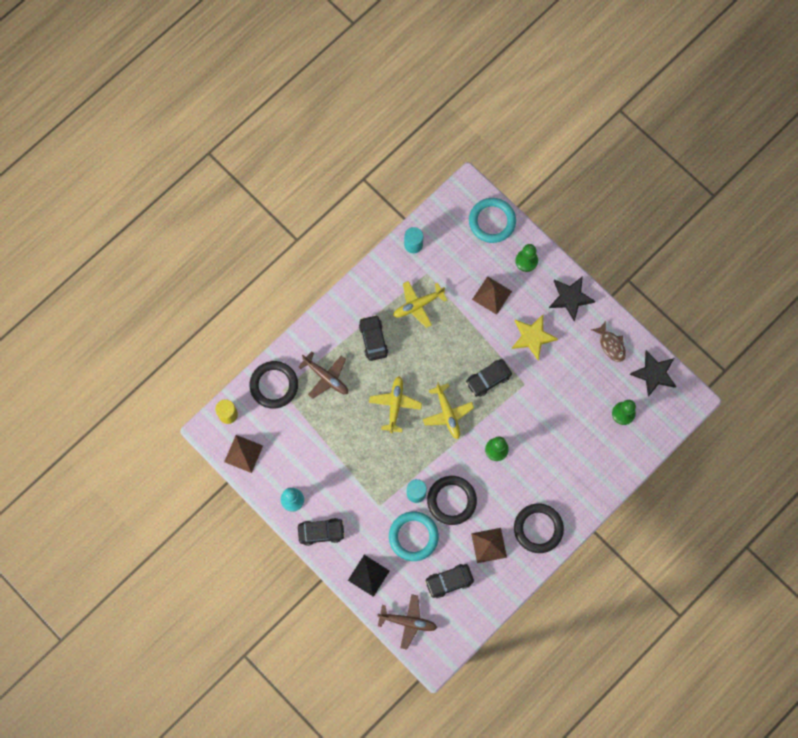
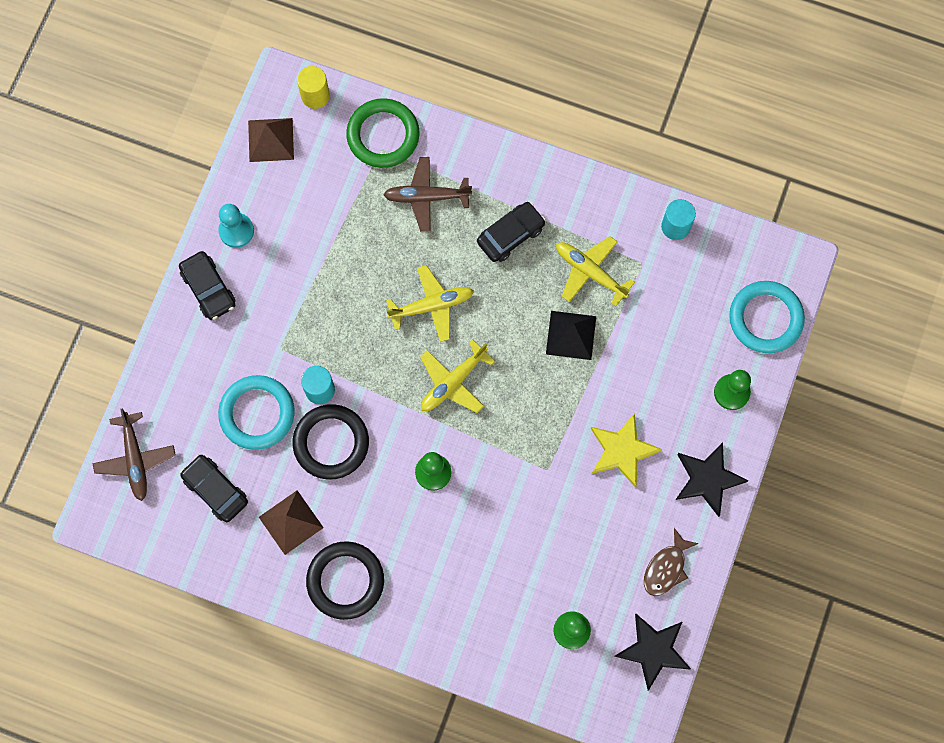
camera: 65 degrees right, 0 degrees up
(274, 385) = (383, 135): black ring -> green ring
(326, 377) = (427, 197): brown plane -> brown plane turned 75 degrees clockwise
(368, 575) = (176, 378): black pyramid -> black pyramid (571, 335)
(488, 379) = (529, 416): black car -> none
(492, 295) = (656, 366): brown pyramid -> none

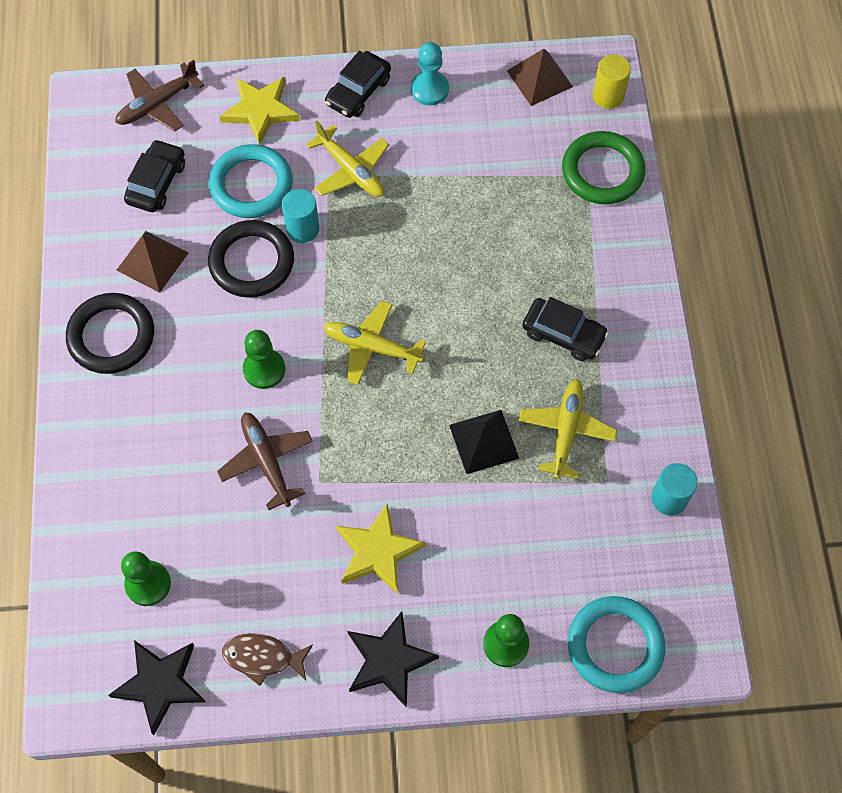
camera: 65 degrees right, 10 degrees down
(186, 376) = (260, 110): none -> yellow star
(427, 197) = (560, 238): brown plane -> brown plane (267, 462)
(431, 306) = (444, 292): yellow plane -> yellow plane (351, 170)

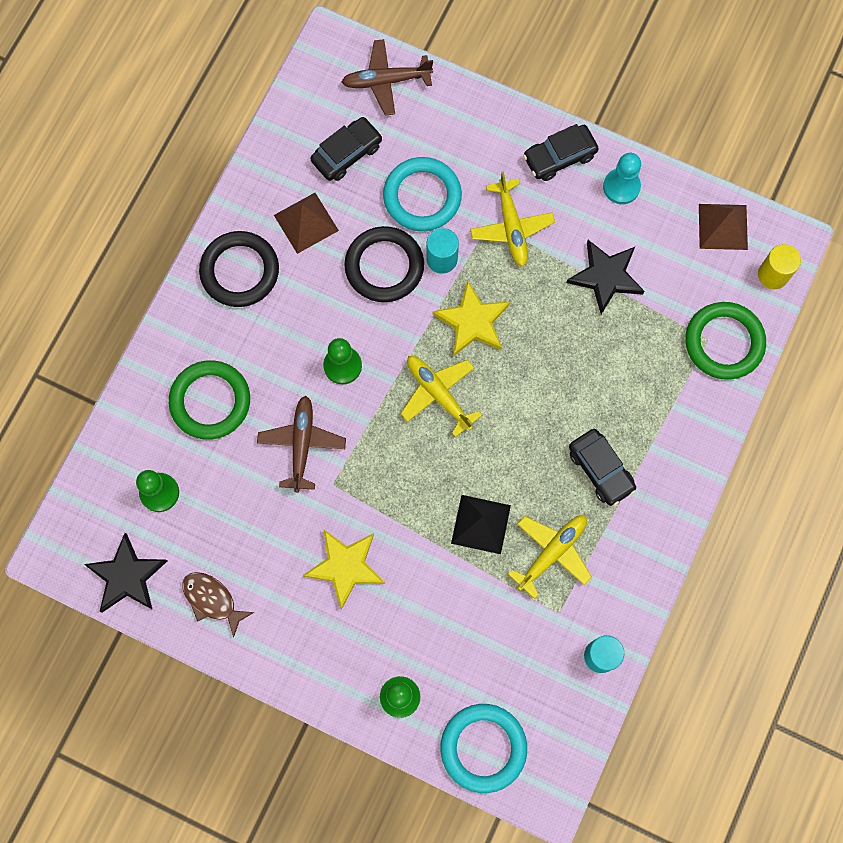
camera: 30 degrees right, 10 degrees up
(151, 470) = (210, 401): none -> green ring
(260, 110) = (467, 131): yellow star -> yellow star (472, 321)
(388, 660) = (304, 657): black star -> black star (606, 276)

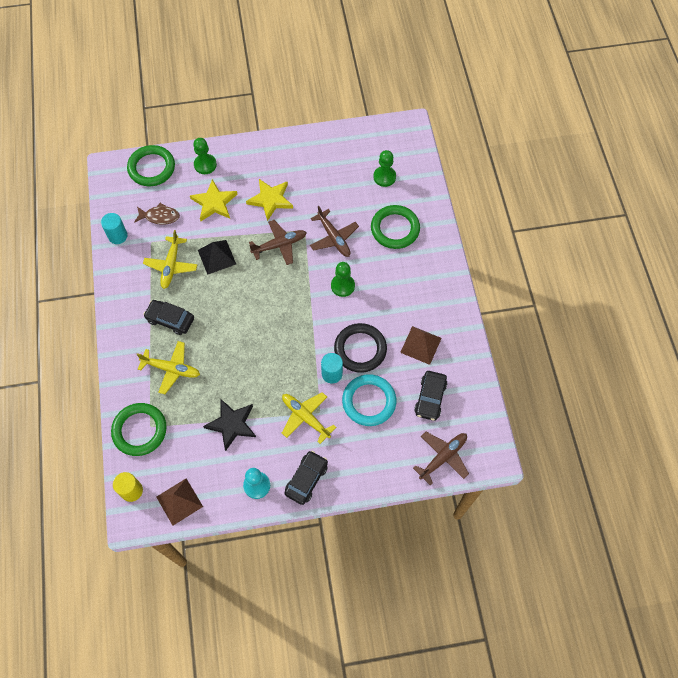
camera: 145 degrees right, 10 degrees down
(127, 576) = (369, 137): black star -> none
(212, 600) = (322, 151): brown fish -> brown fish (160, 217)
(240, 271) = (434, 298): black ring -> none
(383, 484) = (279, 245): none -> brown plane
(438, 394) = (282, 303): yellow plane -> yellow plane (171, 369)
(472, 321) = (290, 351): yellow star -> yellow star (214, 203)
(483, 748) = (151, 168): turquoise ring -> green ring

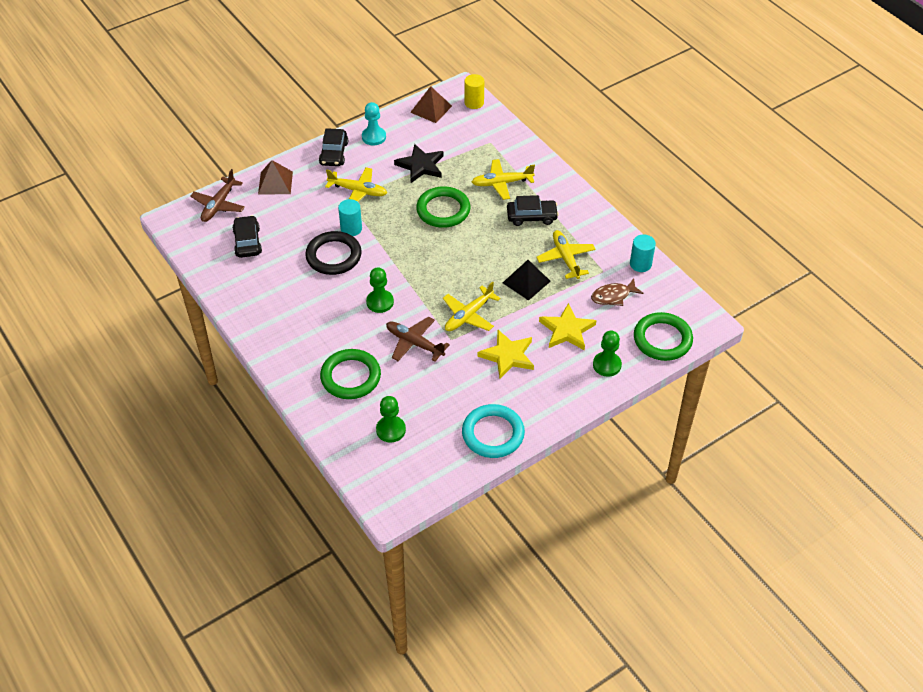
camera: 155 degrees right, 15 degrees down
(139, 430) = (497, 137): green ring -> green ring (443, 210)
(279, 245) = (469, 315): brown plane -> yellow plane
(369, 401) = (305, 220): turquoise ring -> turquoise ring (493, 434)
(421, 345) = (274, 280): brown pyramid -> brown pyramid (275, 183)

